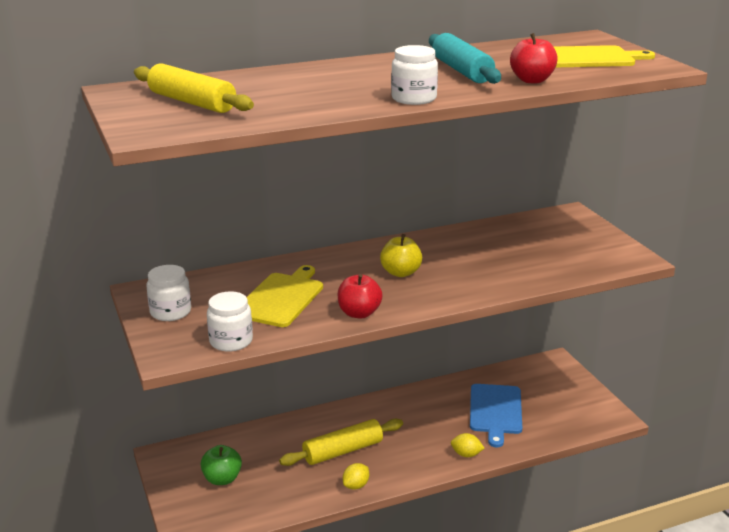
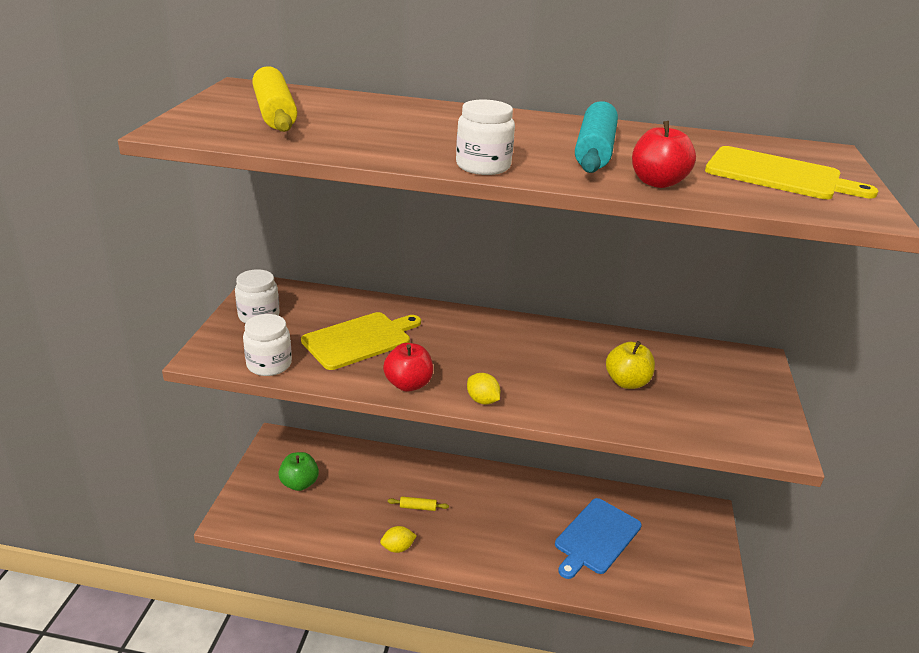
camera: 30 degrees right, 5 degrees up
(343, 451) = (418, 507): yellow rolling pin -> yellow rolling pin, size x0.44
(401, 273) = (497, 357): yellow apple -> yellow apple (627, 382)
(466, 454) = (526, 569): yellow lemon -> yellow lemon (482, 400)

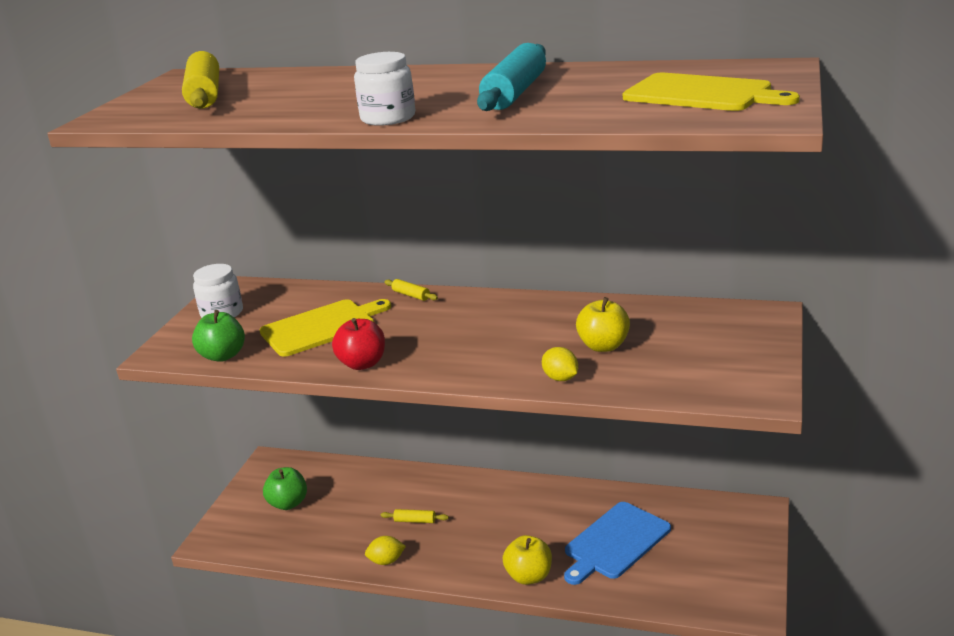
camera: 10 degrees right, 5 degrees down
(269, 364) = (223, 356): white jar -> green apple
(436, 312) = (411, 295): none -> yellow rolling pin
(482, 400) = (437, 373): yellow lemon -> yellow lemon (560, 378)
(527, 569) = (529, 576): none -> yellow apple
(657, 182) = (561, 114): red apple -> none

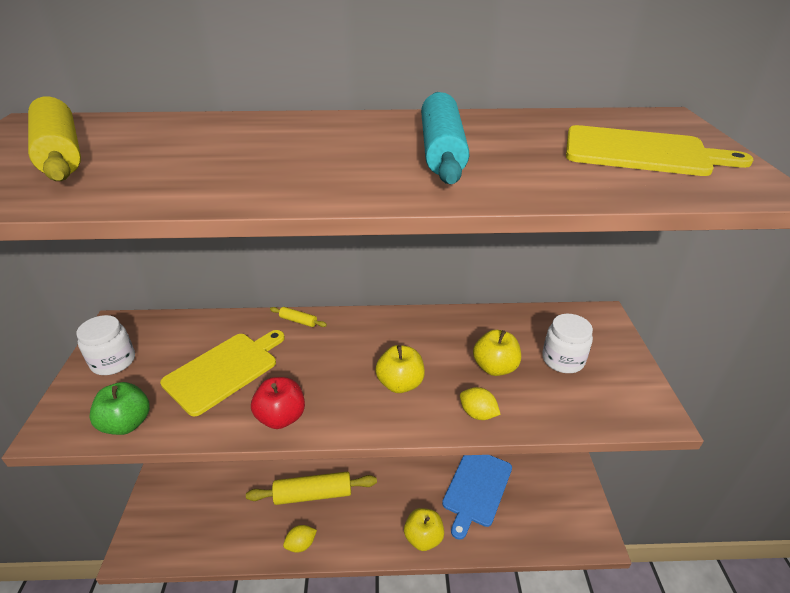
camera: 20 degrees left, 10 degrees up
(288, 503) = (197, 494): green apple -> none
(388, 118) = (321, 191): white jar -> white jar (563, 360)
(415, 521) = (313, 494): yellow rolling pin -> yellow rolling pin, size x2.26
(492, 350) = (400, 383): none -> yellow apple

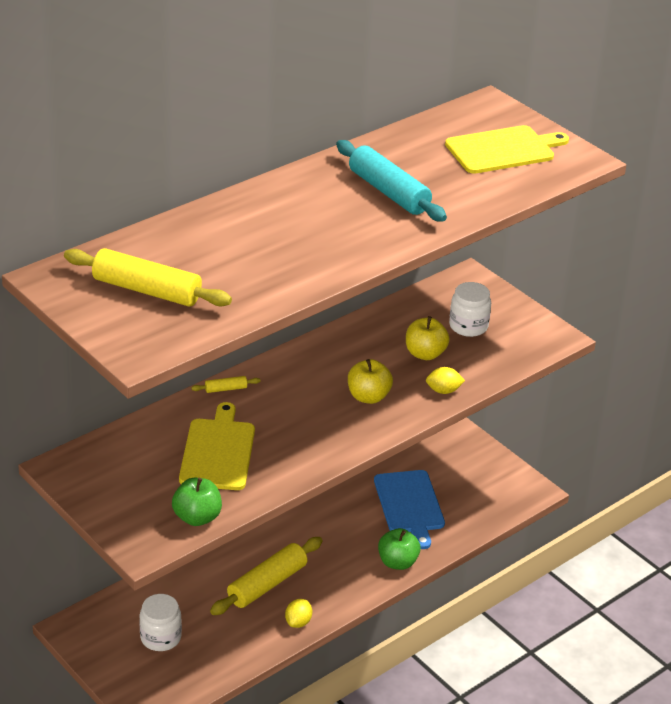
camera: 40 degrees left, 0 degrees up
(113, 361) = (111, 490): white jar -> white jar (160, 637)
(281, 417) = (309, 458): red apple -> none
(423, 537) = (397, 562): yellow apple -> green apple

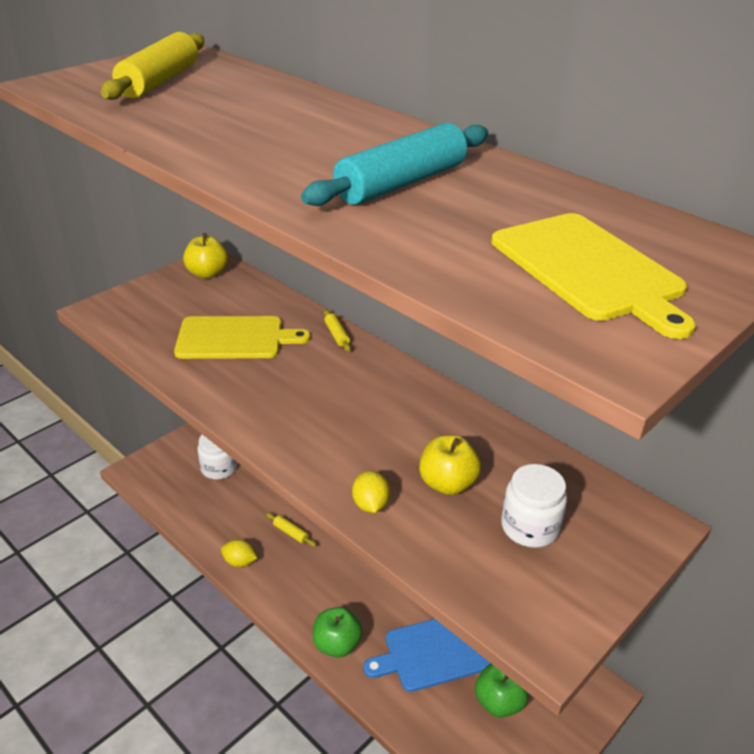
camera: 85 degrees right, 0 degrees up
(197, 517) = (135, 334): green apple -> green apple (499, 702)
(267, 584) = (291, 533): yellow rolling pin -> yellow rolling pin, size x0.44
(368, 397) = (343, 436): yellow apple -> yellow apple (207, 273)

